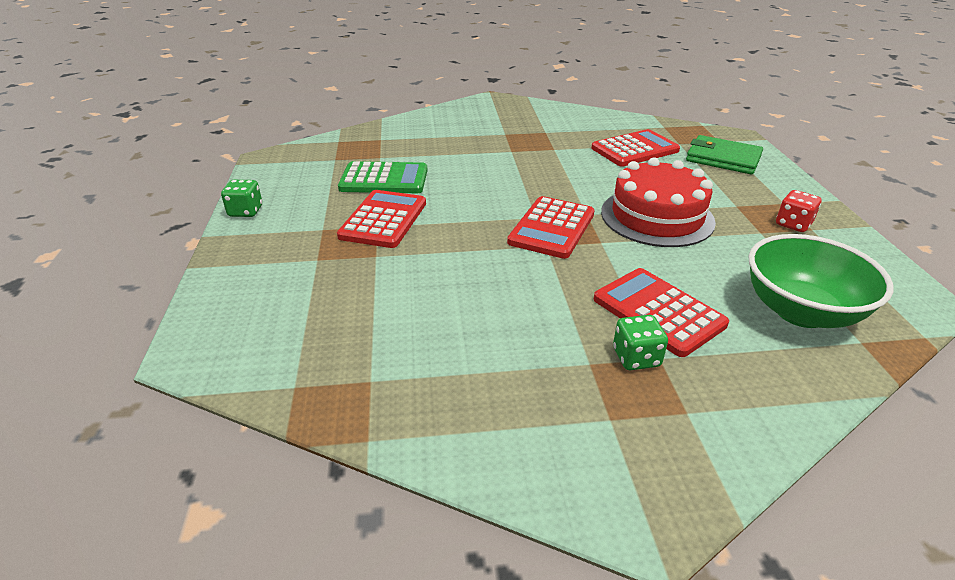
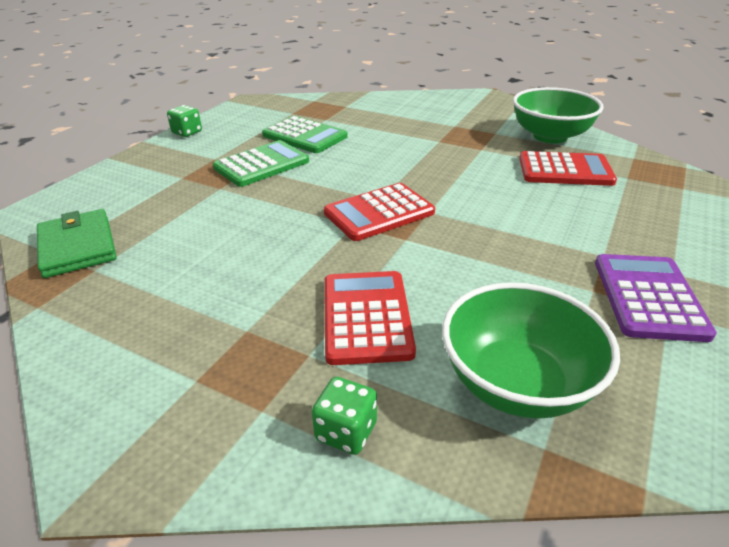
camera: 35 degrees right, 0 degrees up
(383, 220) = (261, 164): red calculator -> green calculator
(589, 124) = (550, 136): none -> green bowl
(636, 357) = (289, 344): green dice -> green dice (346, 431)
(657, 217) = (494, 236): red cake -> none
(723, 158) = (659, 206): green wallet -> green wallet (78, 246)
(793, 224) = (648, 297): red dice -> purple calculator

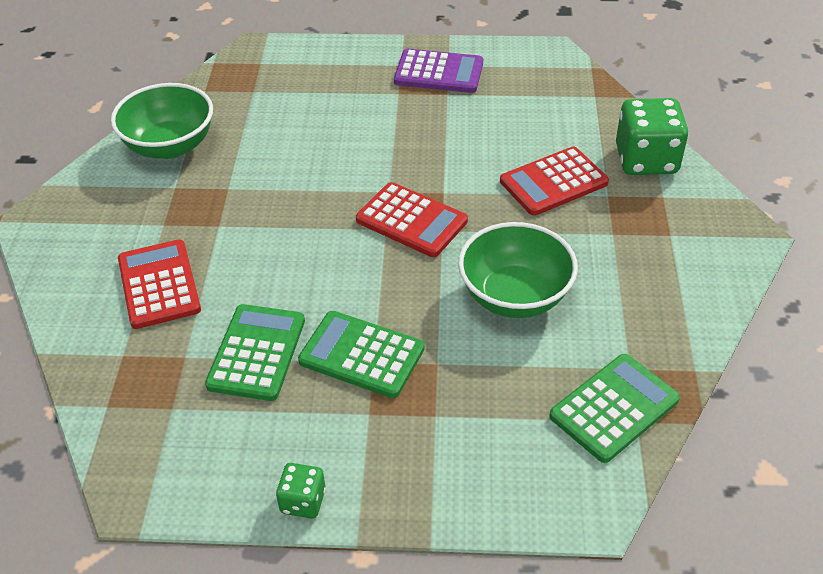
camera: 115 degrees left, 10 degrees up
(78, 246) = (614, 408): green wallet -> green calculator
(346, 431) = (646, 160): green dice -> green dice, size x1.94
(517, 383) = (559, 110): green bowl -> green bowl (514, 296)
(565, 170) = (256, 126): red calculator -> red calculator (159, 284)
(648, 297) = (439, 72): purple calculator -> purple calculator turned 150 degrees counterclockwise

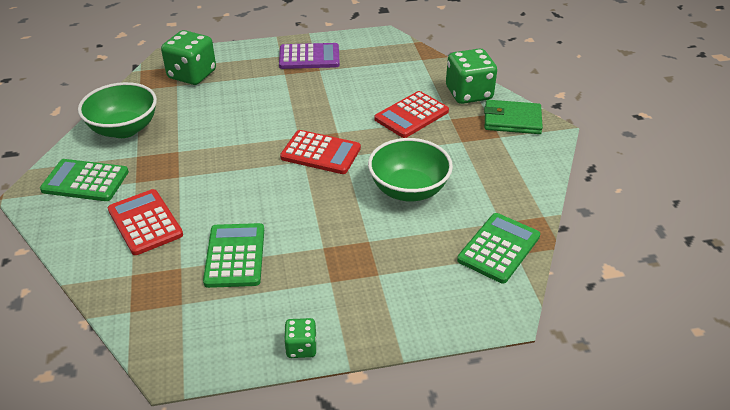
camera: 15 degrees left, 5 degrees down
(277, 78) = (192, 75): none -> green dice
(361, 355) = (313, 244): green calculator -> green calculator (85, 181)
(696, 211) = (512, 120): none -> green wallet

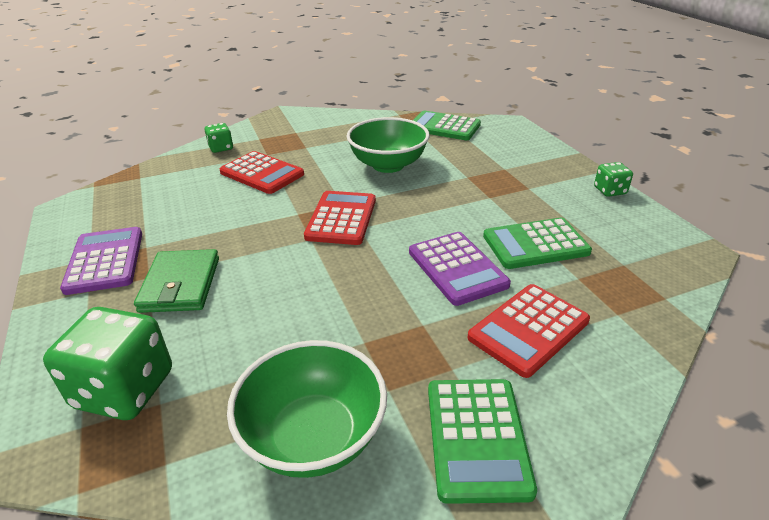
camera: 100 degrees left, 5 degrees down
(226, 203) = (457, 268): none -> purple calculator
(468, 93) = (221, 148): green dice -> green dice, size x0.52
(512, 120) = (269, 128): green wallet -> green wallet (180, 284)

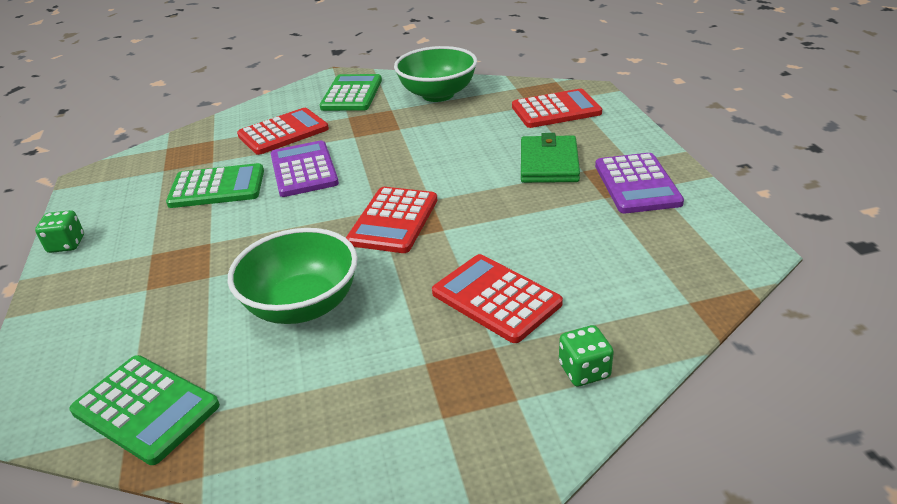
camera: 170 degrees left, 0 degrees up
(124, 389) = (556, 110): green dice -> red calculator

